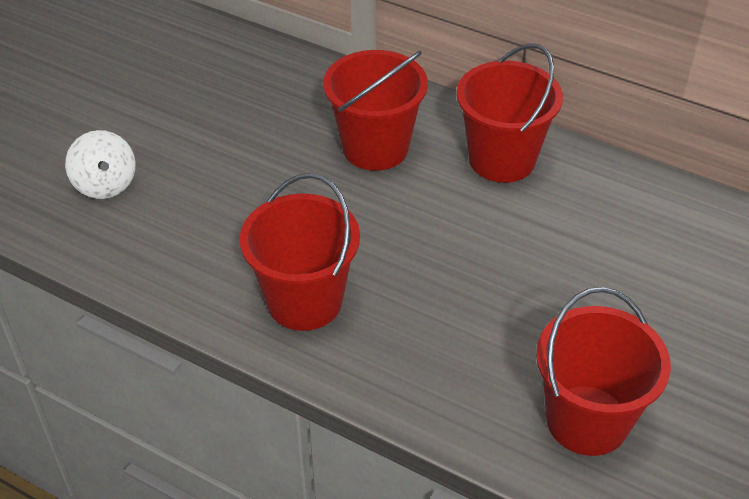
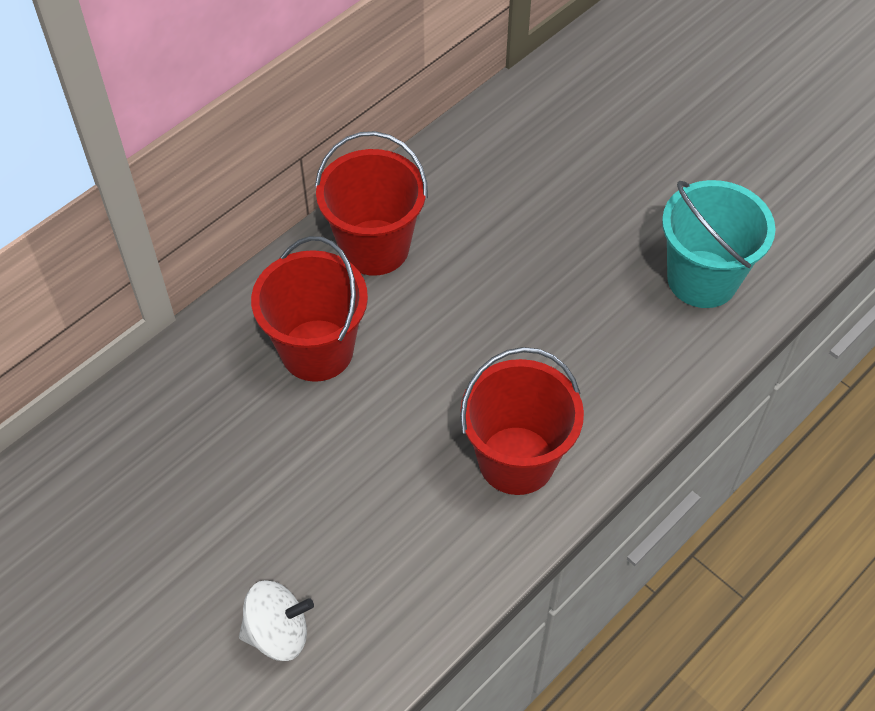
camera: 75 degrees left, 10 degrees up
(587, 420) = (702, 279): red bucket -> turquoise bucket

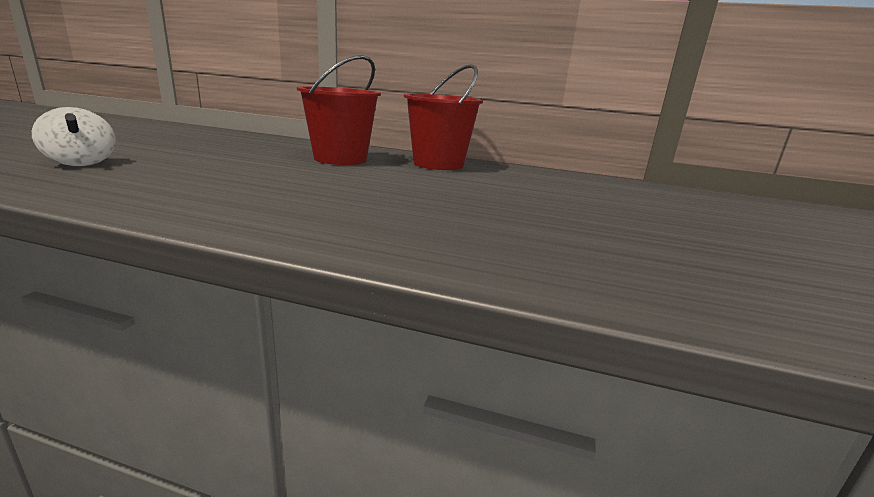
camera: 60 degrees right, 35 degrees down
(516, 460) = (271, 206): red bucket -> none
(702, 279) = (599, 259): turquoise bucket -> none

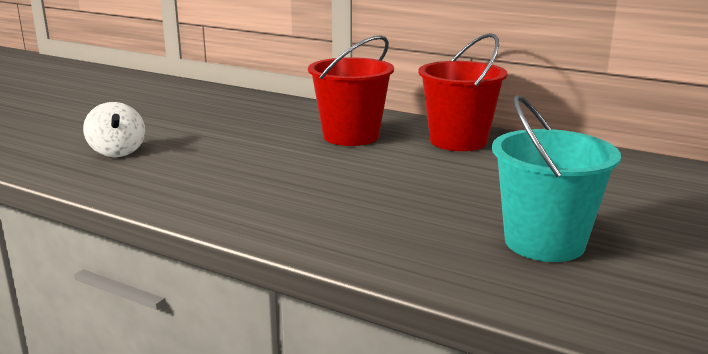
camera: 15 degrees right, 0 degrees up
(556, 232) = (544, 242): none -> turquoise bucket

